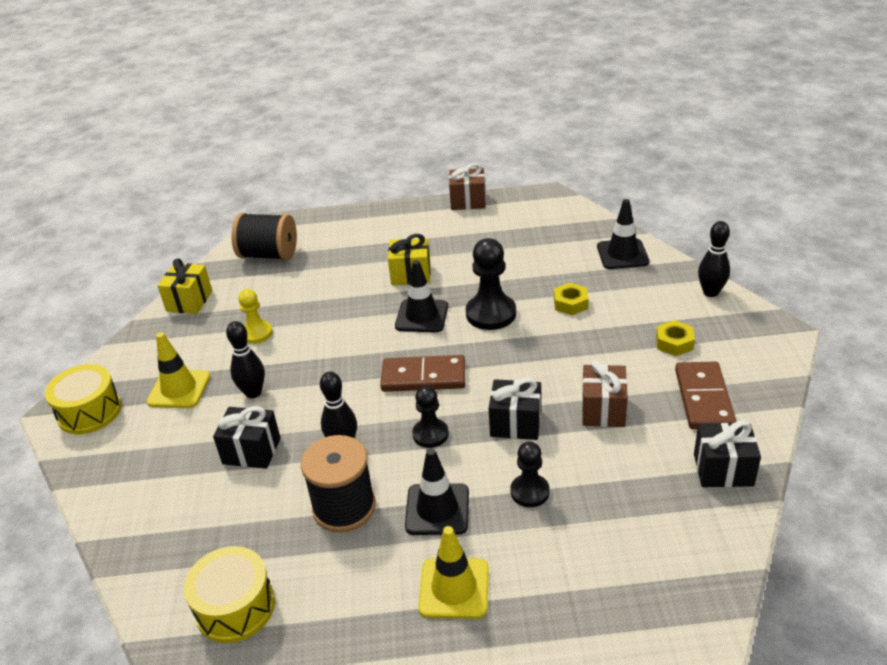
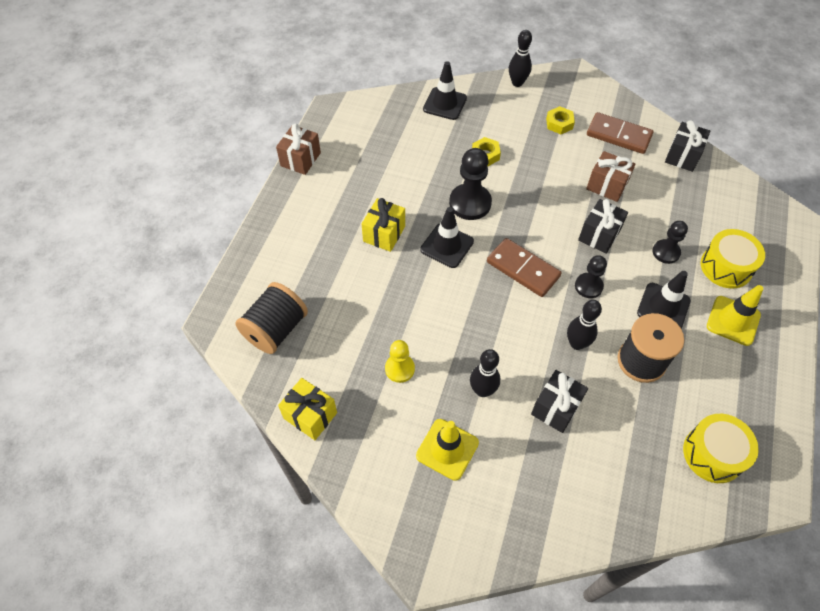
camera: 70 degrees left, 20 degrees up
(89, 412) = (440, 535): yellow drum -> yellow drum (726, 267)
(423, 377) = (523, 269): brown domino -> brown domino turned 75 degrees counterclockwise

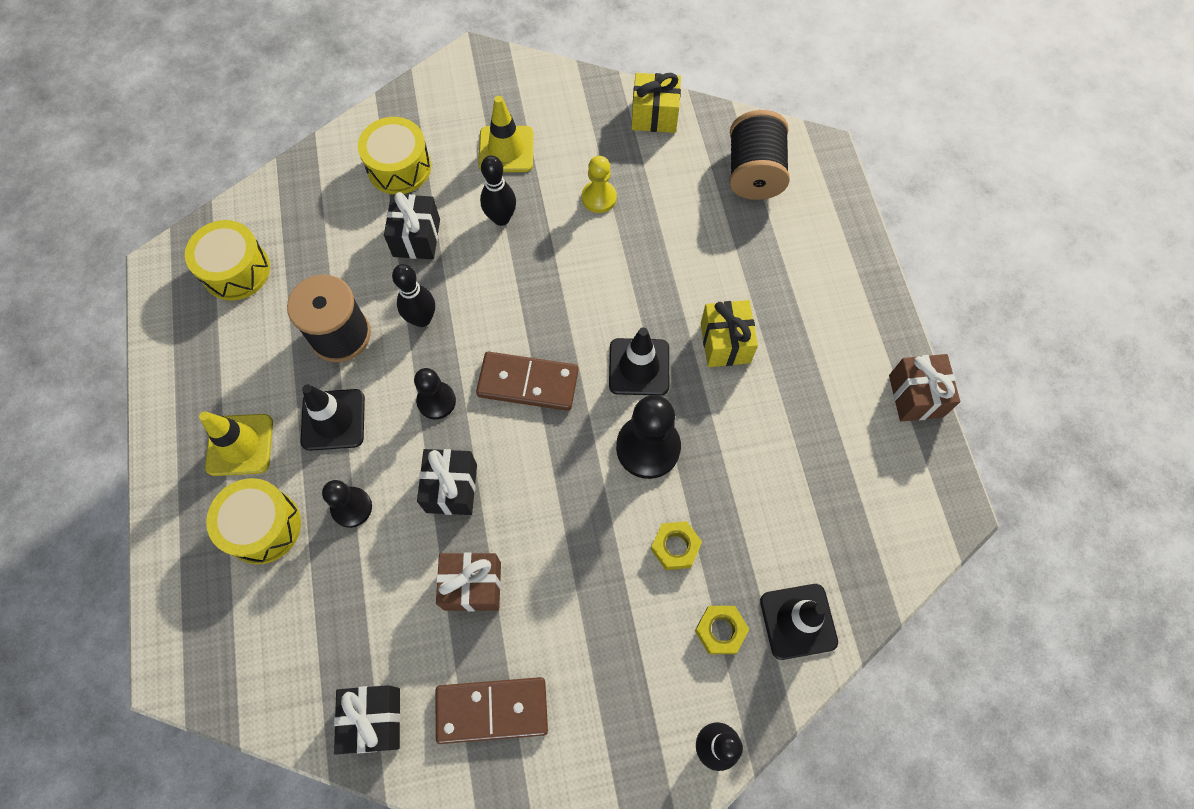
camera: 150 degrees right, 10 degrees up
(545, 480) = (399, 167): none -> yellow drum
(559, 123) = (598, 682): yellow nut -> yellow nut (720, 631)

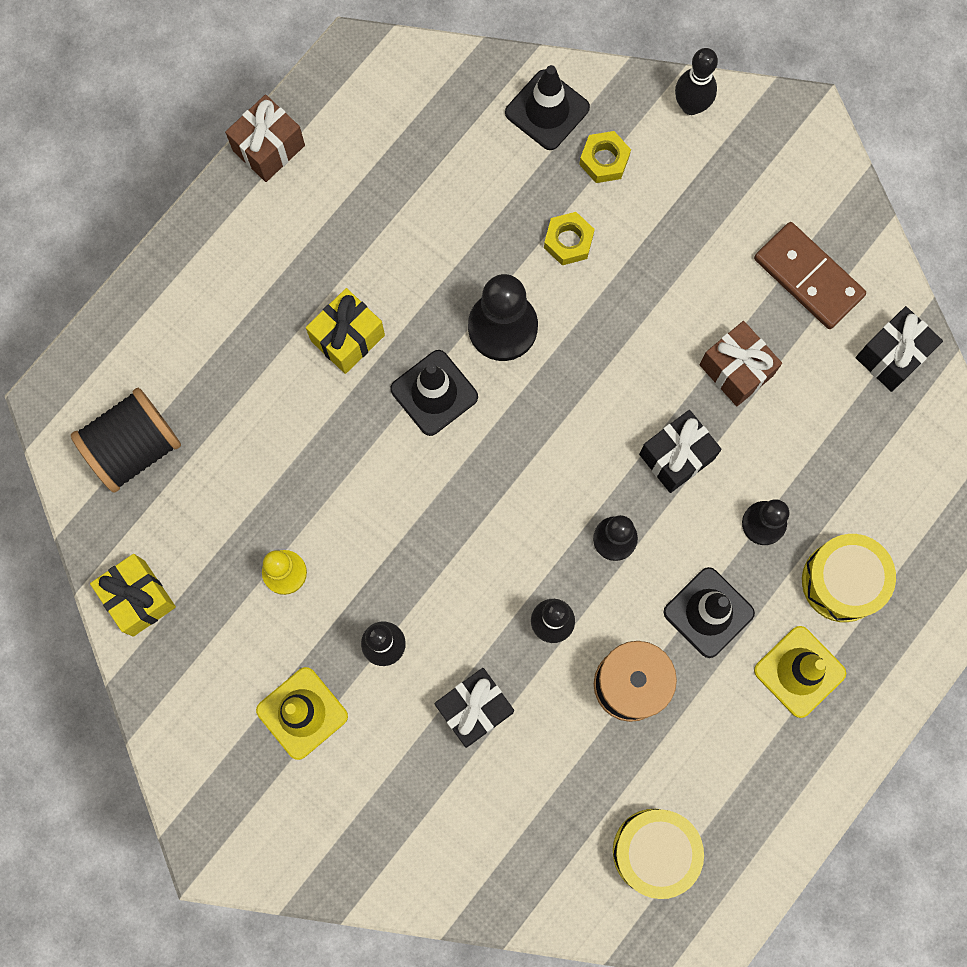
camera: 130 degrees left, 10 degrees up
(399, 167) = (412, 803): yellow drum -> none
(528, 383) = (530, 475): brown domino -> none

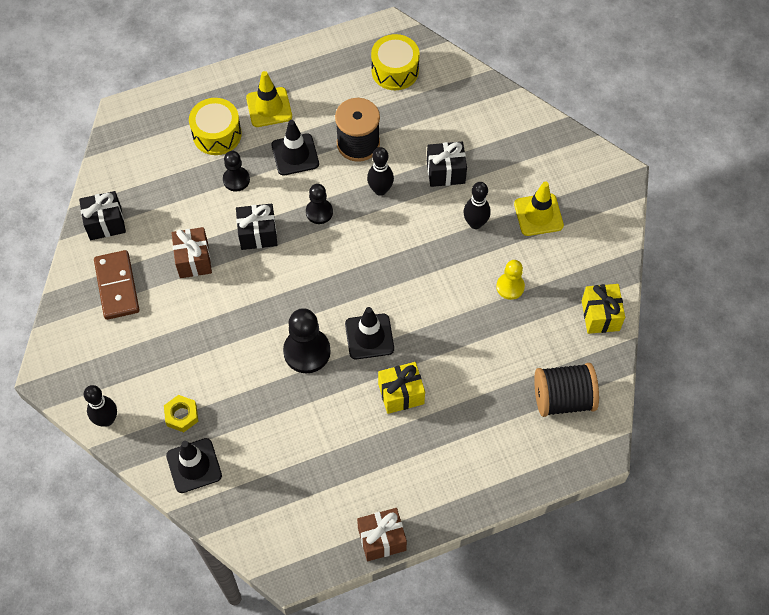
camera: 150 degrees left, 15 degrees down
(568, 241) = (236, 379): yellow nut -> none

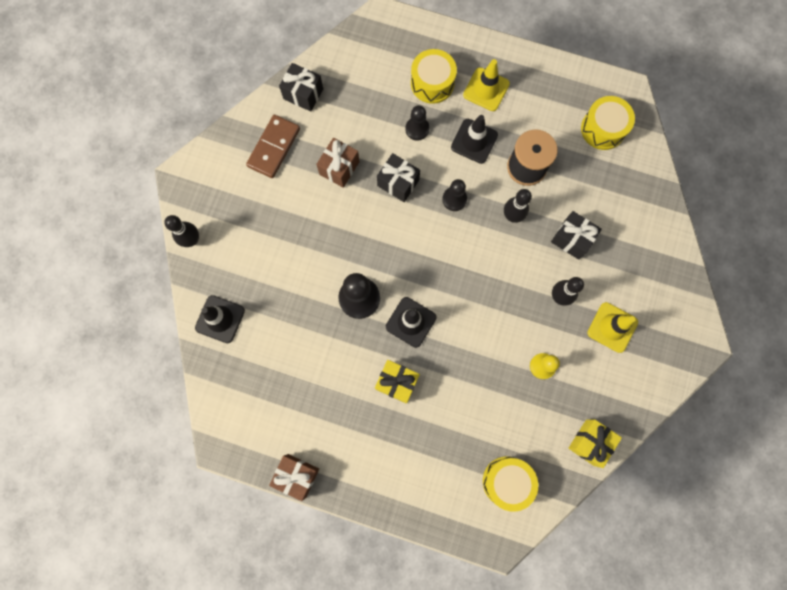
camera: 40 degrees right, 15 degrees up
(181, 415) = (240, 276): yellow nut -> none
(563, 398) = (507, 481): black spool -> yellow drum

